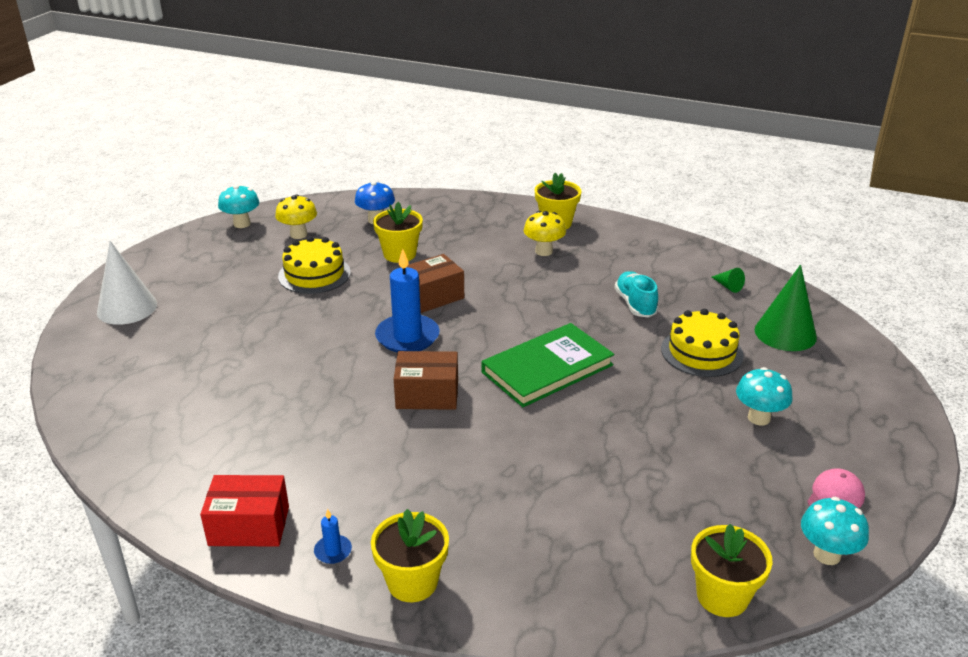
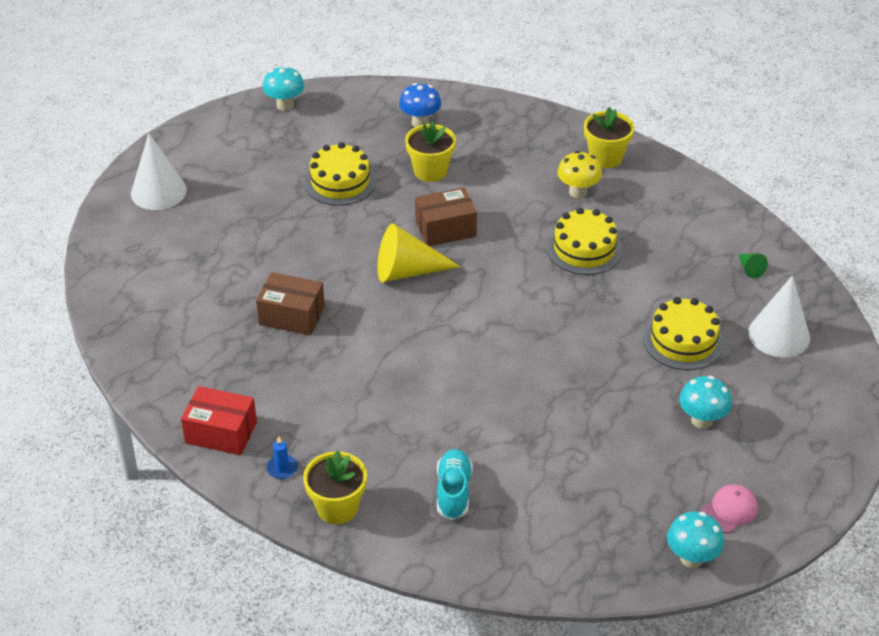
camera: 15 degrees right, 10 degrees up
(298, 234) = (337, 129): yellow mushroom -> none
(407, 337) = (407, 271): blue candle -> yellow cone
(427, 395) = (405, 337): brown box -> brown box (291, 316)
(547, 368) = (526, 331): green book -> none
(571, 293) = (584, 249): none -> yellow cake
(635, 304) = (643, 274): turquoise shoe -> turquoise shoe (453, 492)
(722, 596) = (583, 573): yellow flower pot -> none
(785, 333) = (779, 335): green cone -> white cone

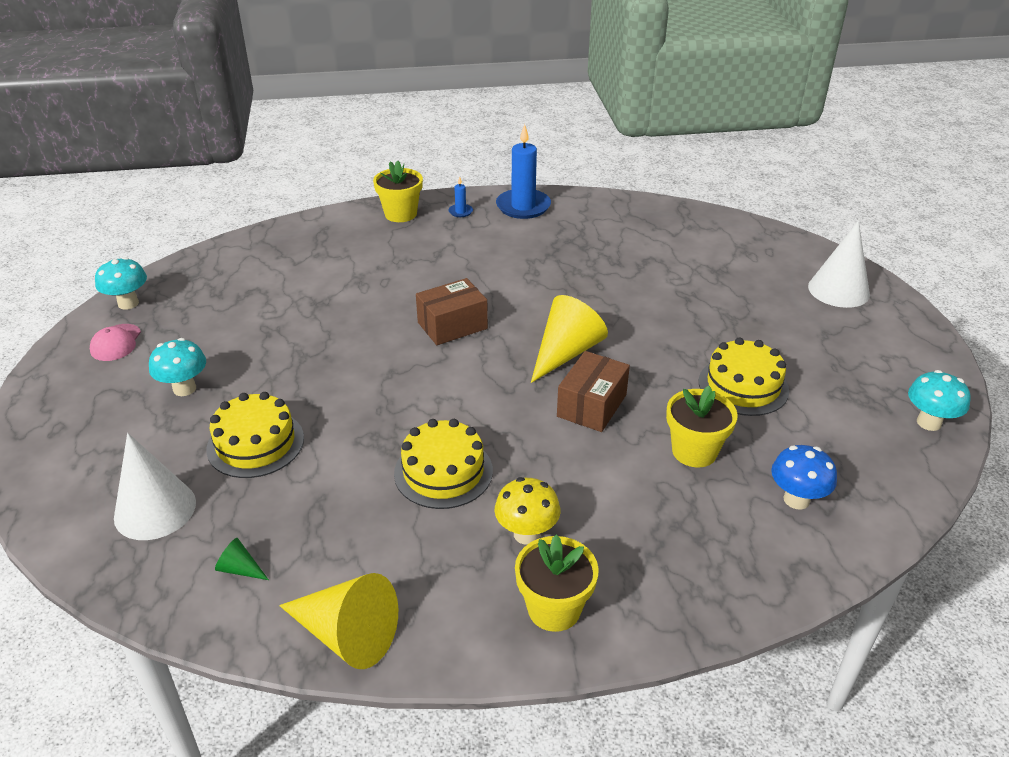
camera: 135 degrees right, 5 degrees down
(221, 433) = (523, 206): red box -> blue candle
(291, 316) = (593, 277): brown box -> brown box (452, 325)
(453, 492) = (337, 254): turquoise shoe -> none
(717, 206) = (347, 635): none -> yellow cone

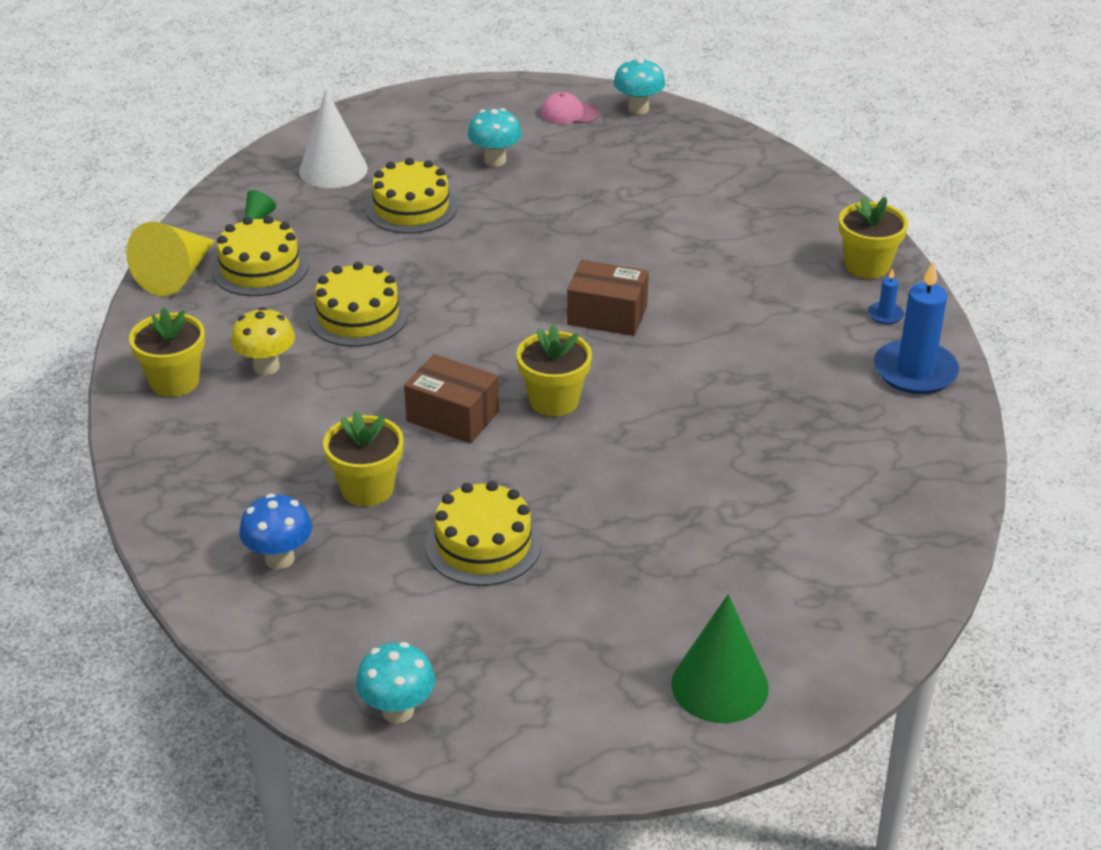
camera: 90 degrees right, 0 degrees up
(345, 556) = (260, 268): none -> yellow cake
(452, 325) = (607, 315): brown box -> brown box turned 45 degrees counterclockwise
(566, 352) = (554, 400): yellow cone -> yellow flower pot
(838, 290) = (719, 685): white cone -> green cone

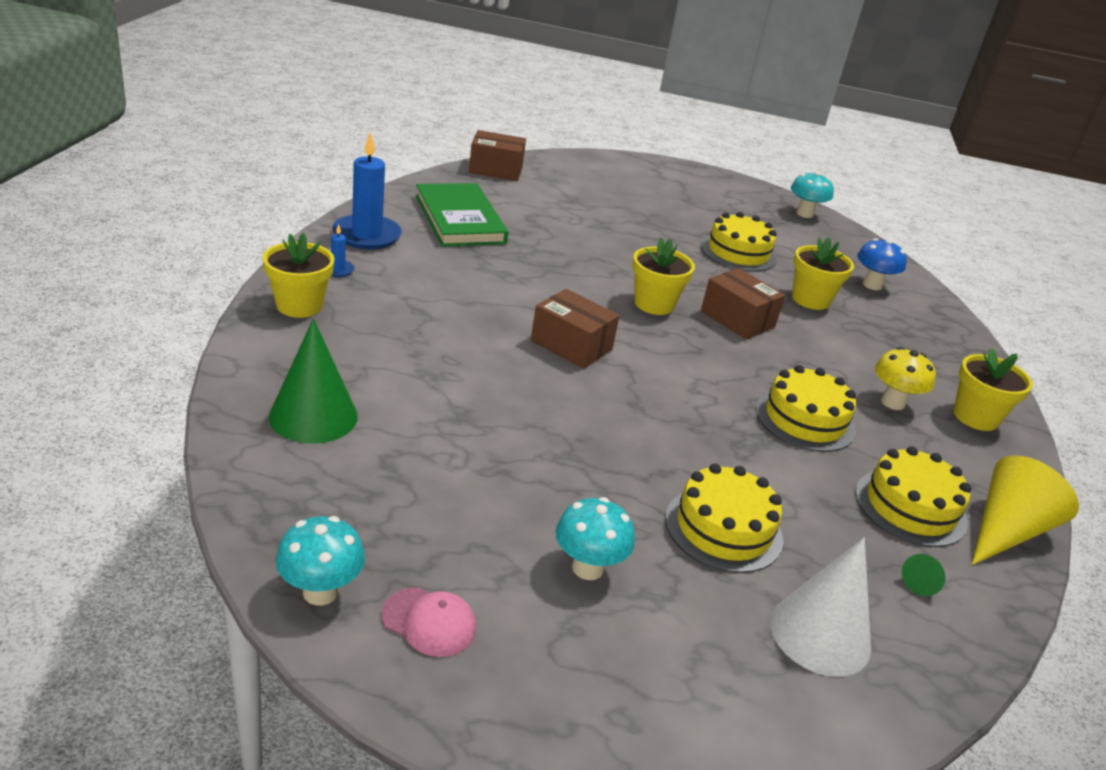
camera: 165 degrees left, 5 degrees down
(719, 685) = (634, 174): green cone -> green cone (313, 416)
(855, 443) = (459, 219): none -> green book
(913, 577) = (495, 170): none -> brown box

